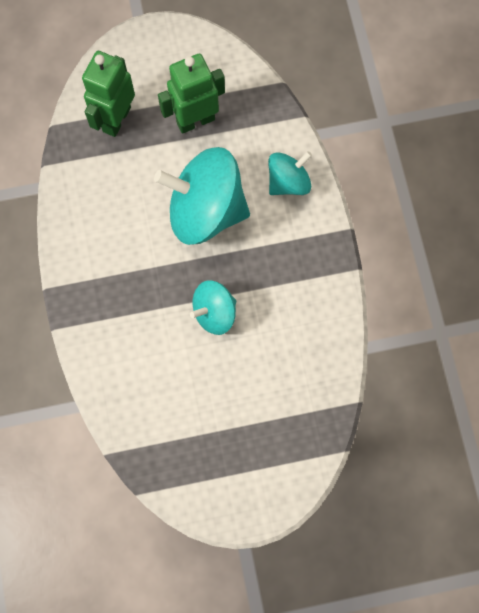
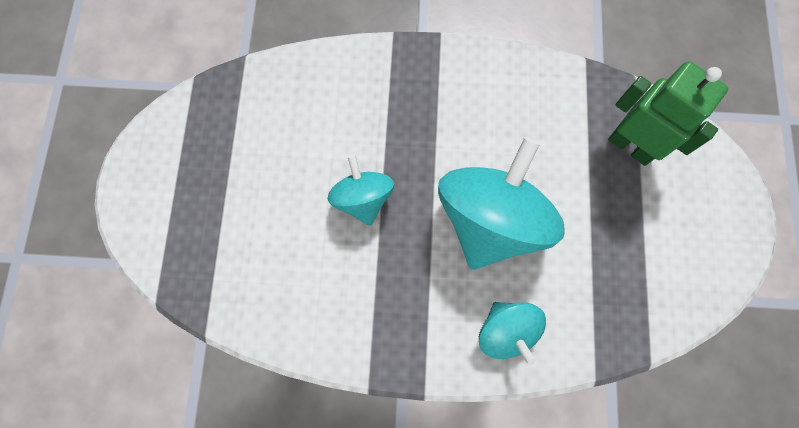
camera: 105 degrees right, 0 degrees up
(195, 120) = (613, 237): green robot -> none

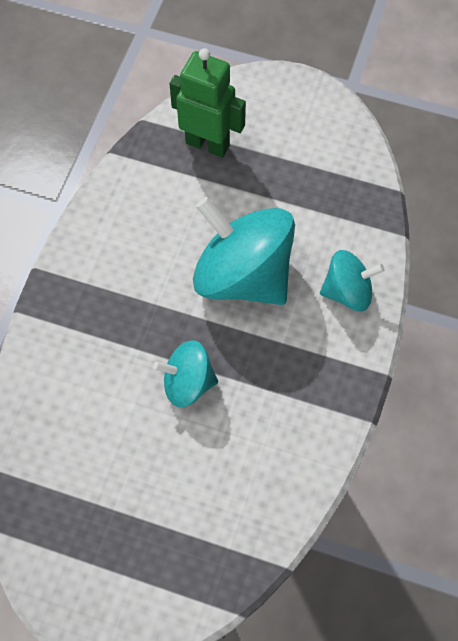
camera: 75 degrees left, 10 degrees down
(631, 146) = (207, 144): green robot -> green robot turned 60 degrees clockwise

